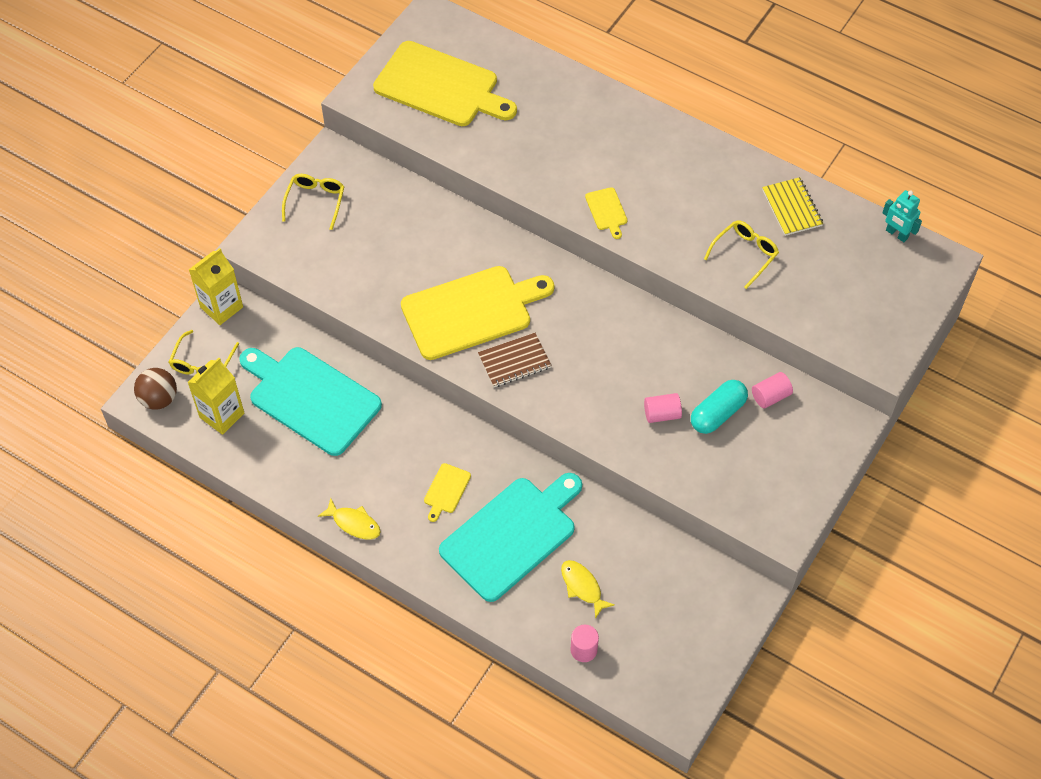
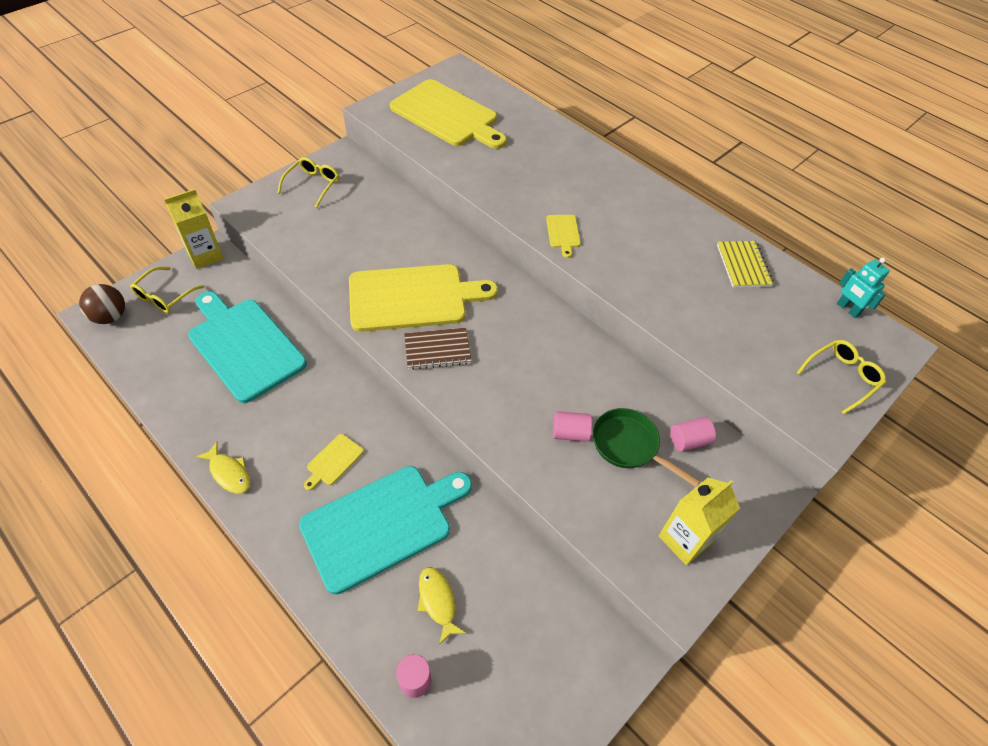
camera: 10 degrees right, 5 degrees down
(222, 415) = (157, 343): yellow carton -> yellow carton (685, 539)
(717, 413) = (629, 446): turquoise capsule -> green pan
(745, 254) = (689, 296): yellow glasses -> yellow glasses (842, 377)

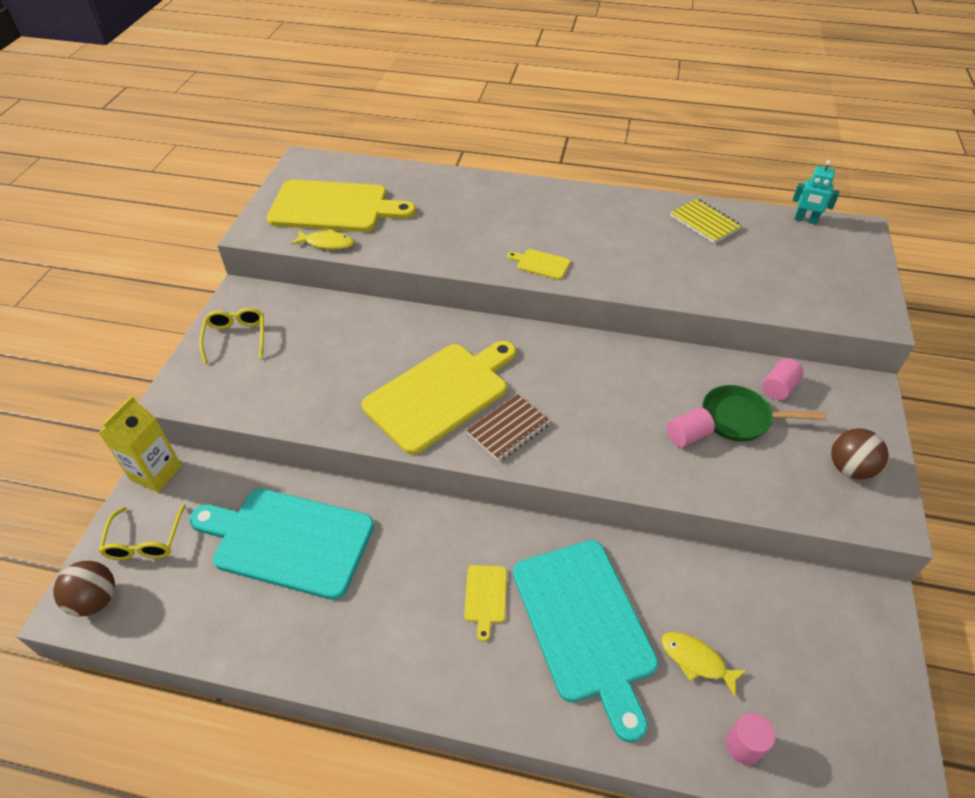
camera: 30 degrees left, 5 degrees down
(229, 473) = (389, 677): yellow fish -> yellow fish (327, 243)
(382, 524) = (585, 625): turquoise cutting board -> turquoise cutting board turned 135 degrees clockwise
(563, 233) = (541, 264): yellow cutting board -> yellow cutting board turned 150 degrees clockwise
(685, 539) = (849, 468): yellow carton -> brown ball
(842, 377) = (851, 273): yellow glasses -> none

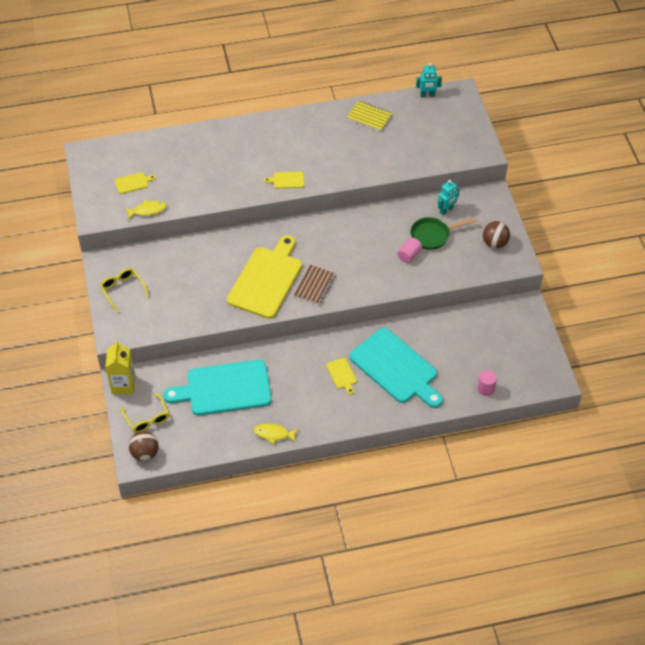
camera: 25 degrees left, 5 degrees up
(334, 207) = (133, 183): yellow cutting board -> yellow cutting board, size x0.41
(696, 660) = (453, 363): yellow fish -> yellow fish (274, 434)
(778, 388) = (446, 210): pink cylinder -> turquoise robot

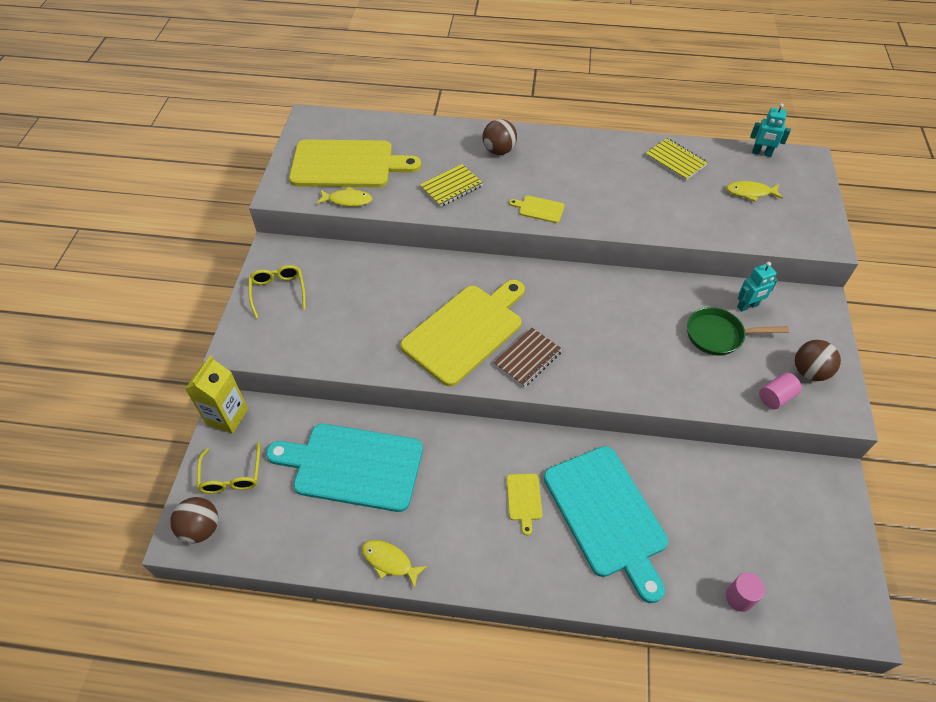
camera: 20 degrees right, 0 degrees up
(133, 183) = (347, 164): yellow cutting board -> yellow cutting board, size x2.46
(218, 180) = (451, 187): none -> yellow notebook
(240, 142) = (499, 151): none -> brown ball
(409, 255) = (676, 353): pink cylinder -> pink cylinder (776, 397)
(427, 129) = (750, 193): none -> yellow fish

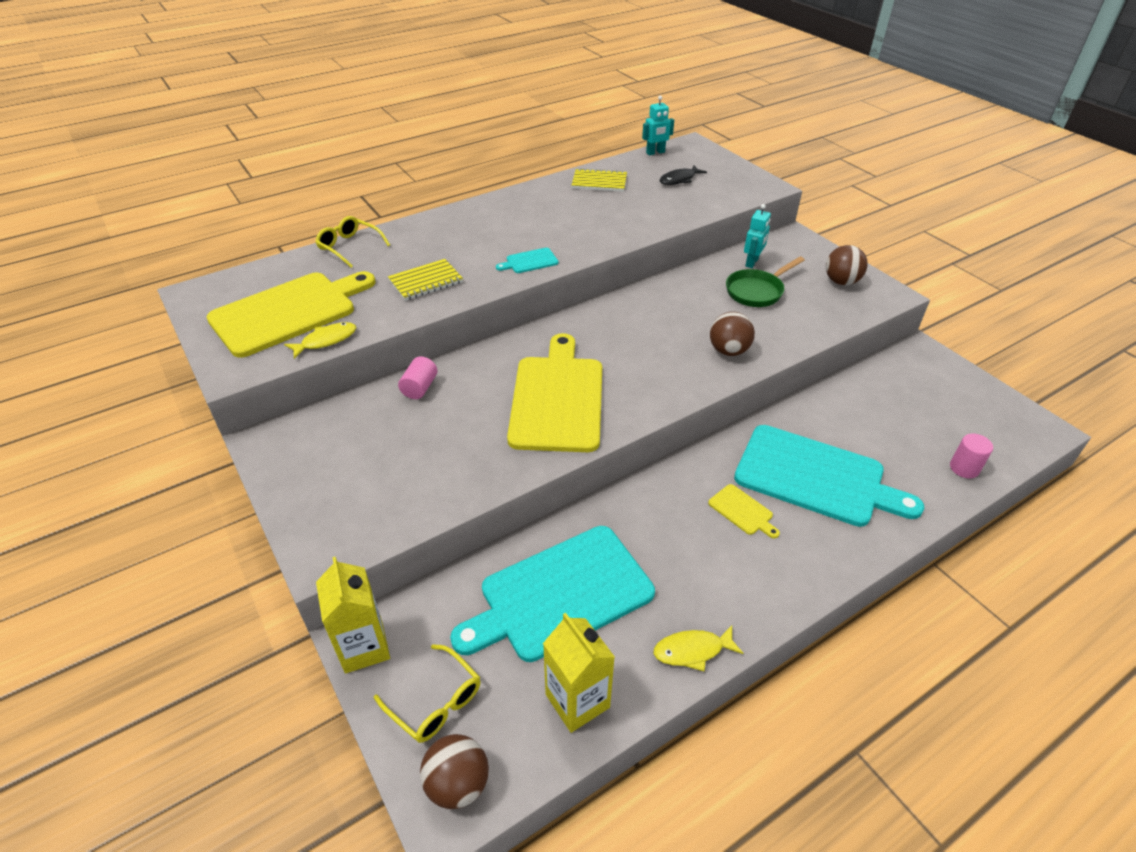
camera: 40 degrees left, 10 degrees down
(278, 292) = (315, 475): yellow glasses -> yellow glasses (349, 247)
(298, 536) = (577, 701): none -> yellow carton
(451, 187) = (426, 281): yellow notebook -> yellow notebook turned 45 degrees clockwise
(499, 151) = (439, 236): brown ball -> brown ball (728, 351)
(528, 358) = (636, 388): brown notebook -> none
(539, 209) = (529, 261): yellow cutting board -> turquoise cutting board
(750, 193) = (679, 179): yellow fish -> black fish
(776, 397) = (842, 309): pink cylinder -> pink cylinder (420, 388)

